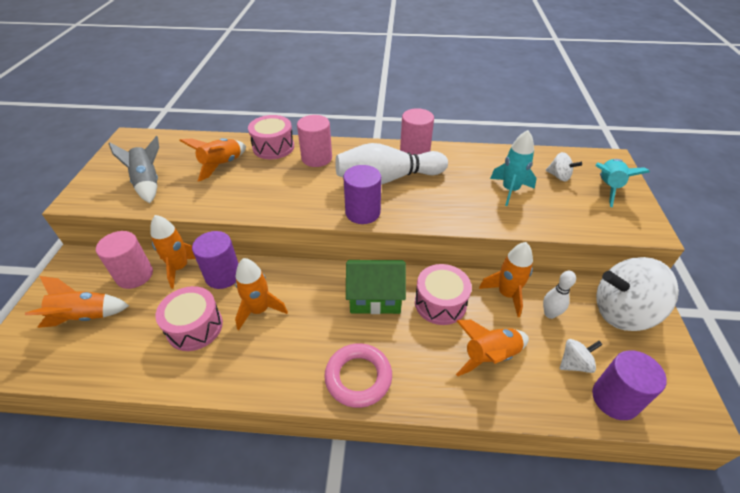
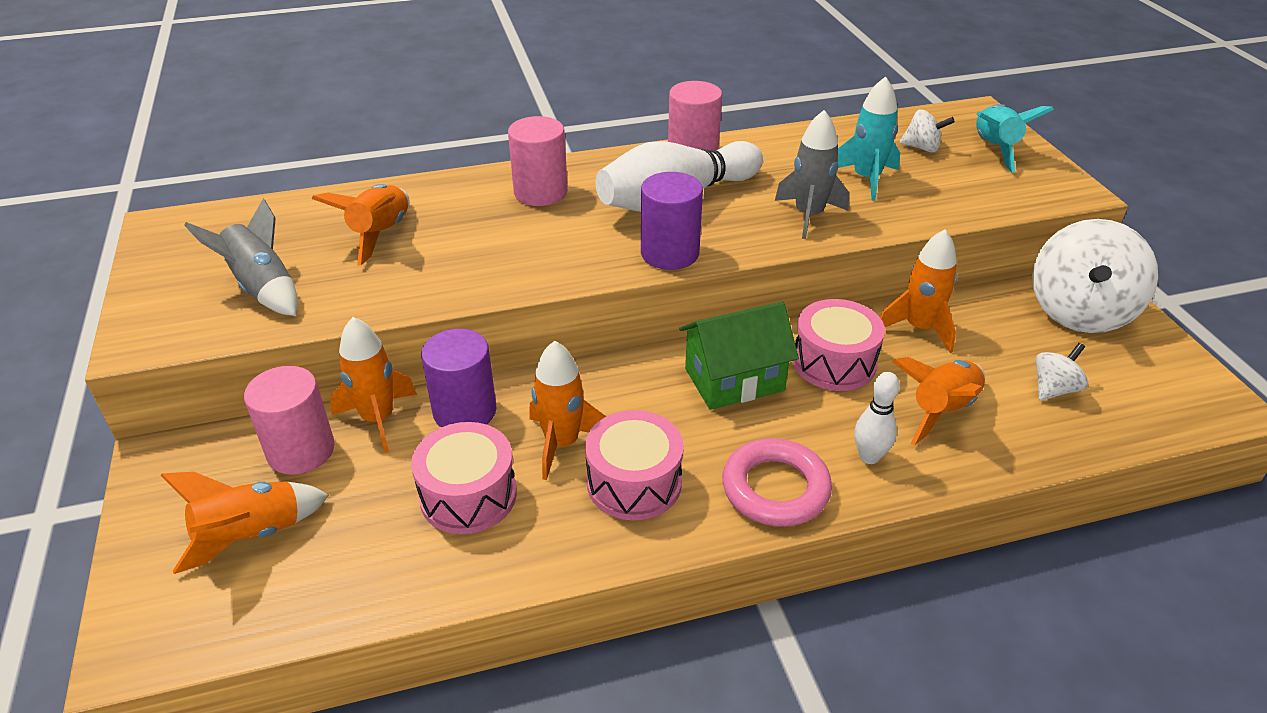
camera: 20 degrees left, 5 degrees down
(273, 147) = (453, 190): pink drum -> pink drum (634, 483)
(459, 207) = (808, 215): none -> grey rocket
(550, 314) = (989, 338): white bowling pin -> white bowling pin (869, 457)
(615, 399) = (1123, 416): purple cylinder -> none
(622, 312) = (1079, 312): white spinning top -> white spinning top turned 45 degrees counterclockwise

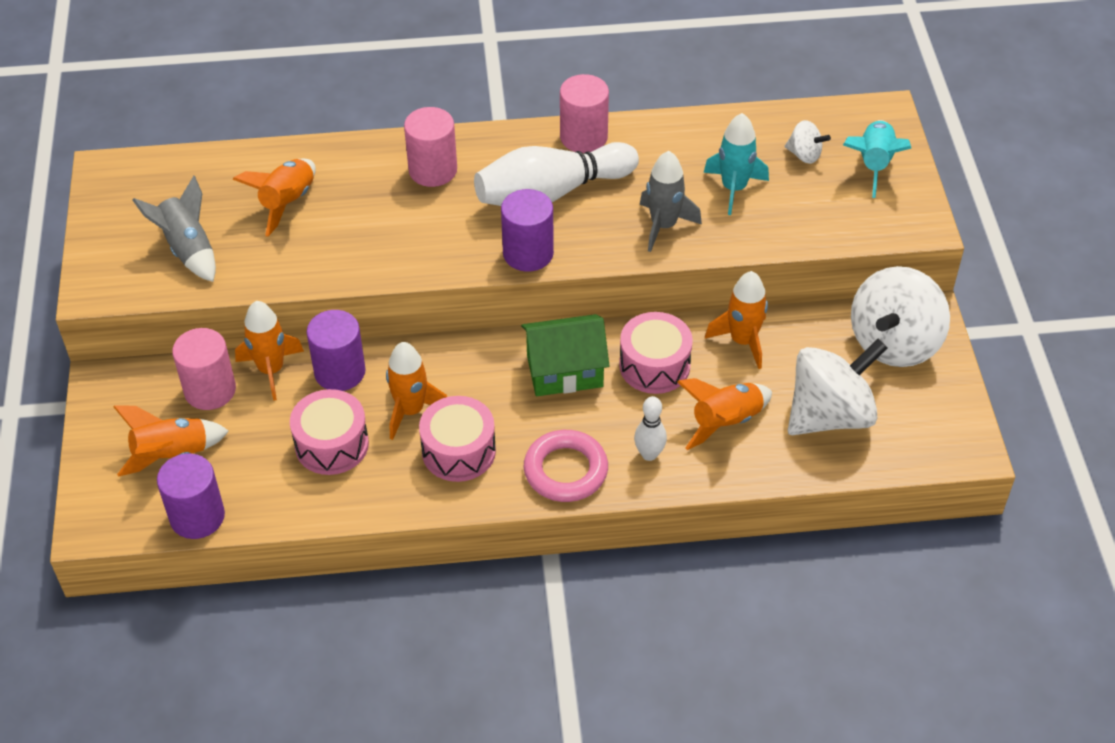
camera: 10 degrees right, 10 degrees up
(291, 615) = (197, 517): none -> purple cylinder
(1054, 389) = (830, 415): white spinning top -> white spinning top, size x2.19

